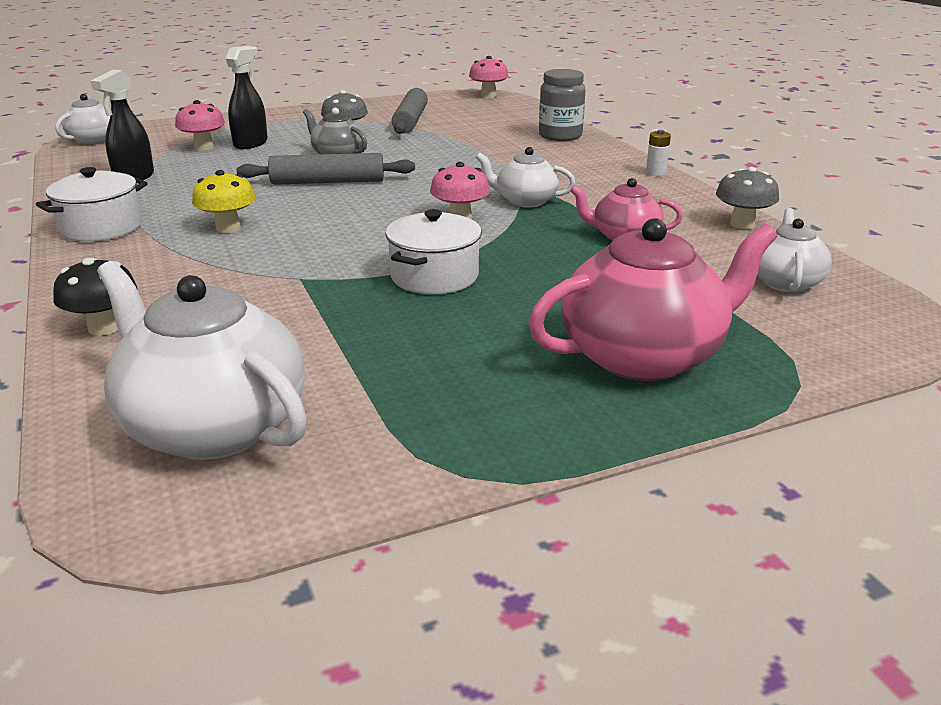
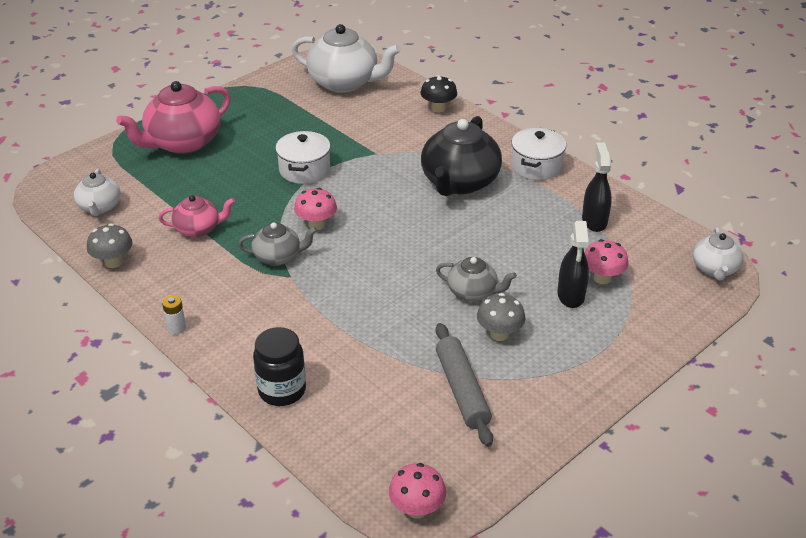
camera: 160 degrees right, 10 degrees up
(228, 228) = (459, 182): yellow mushroom -> black teapot
(328, 182) = (444, 248): grey rolling pin -> none
(525, 201) = (278, 257): white teapot -> grey teapot
(560, 136) = (282, 390): grey jar -> black jar

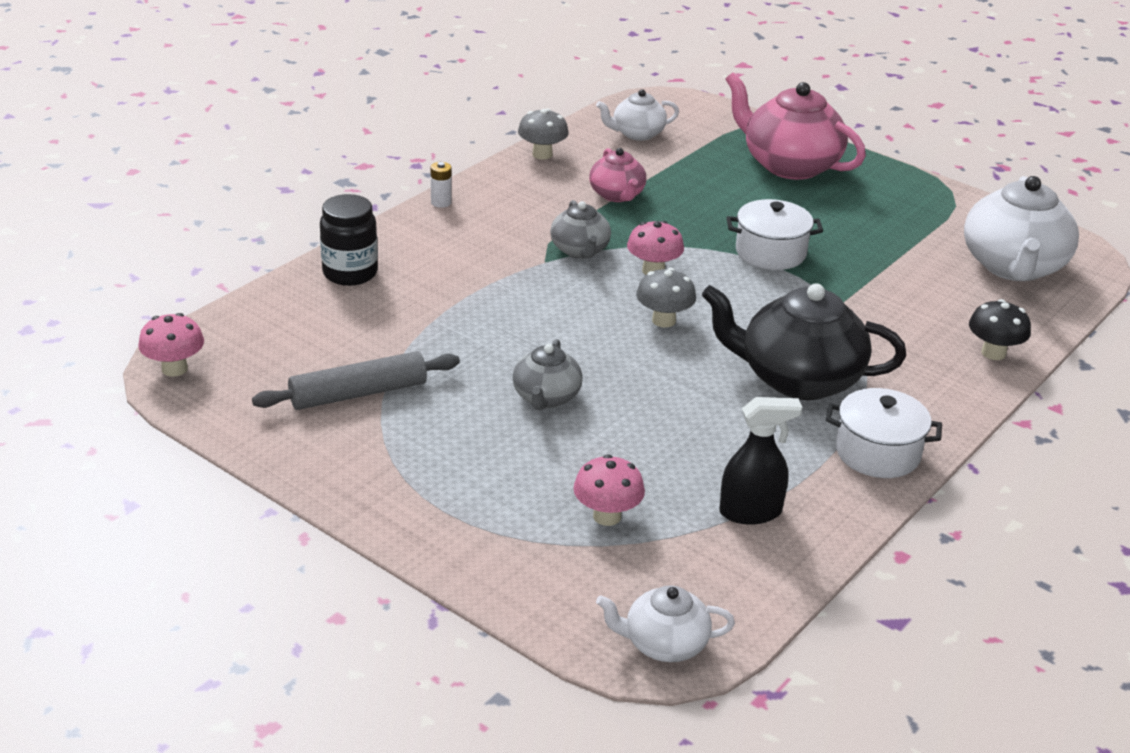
camera: 80 degrees right, 5 degrees down
(499, 334) = (465, 421): grey mushroom -> grey mushroom (663, 320)
(571, 295) = (558, 484): black spray bottle -> none

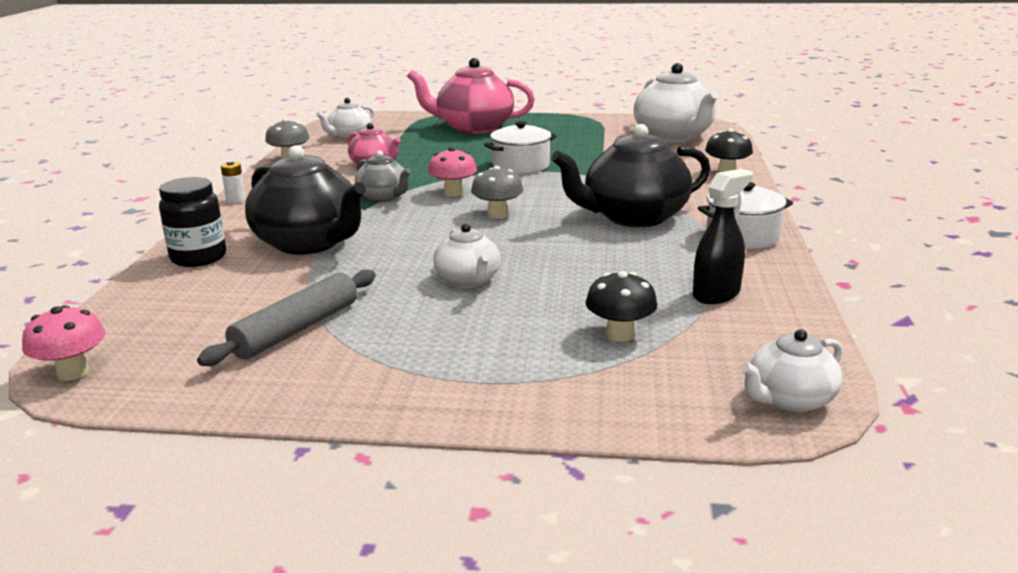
camera: 30 degrees left, 10 degrees down
(455, 291) = (309, 243): none -> black teapot
(546, 397) = (468, 280): grey teapot -> white teapot
(607, 516) = (619, 334): pink mushroom -> black mushroom

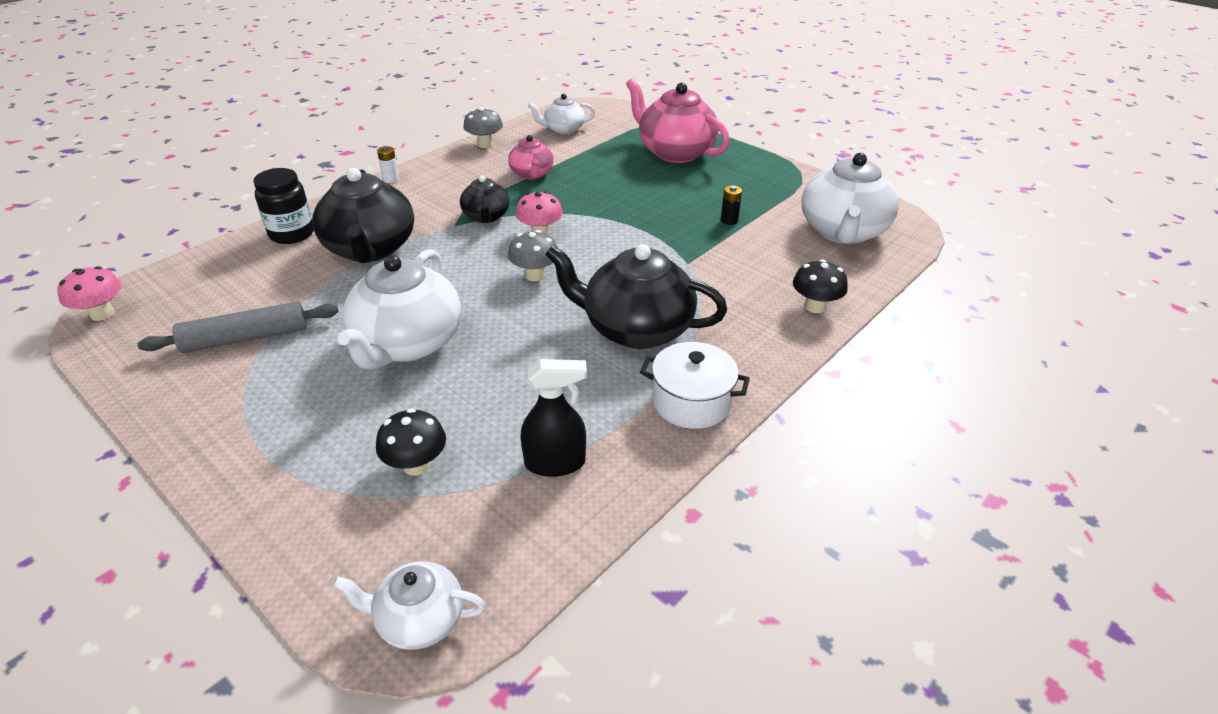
camera: 35 degrees right, 15 degrees up
(384, 197) = (486, 216): grey teapot -> black teapot
(468, 280) = (407, 344): white teapot -> white teapot, size x1.83
(521, 166) = (641, 219): white pot -> none
(587, 150) = (729, 220): none -> black battery

